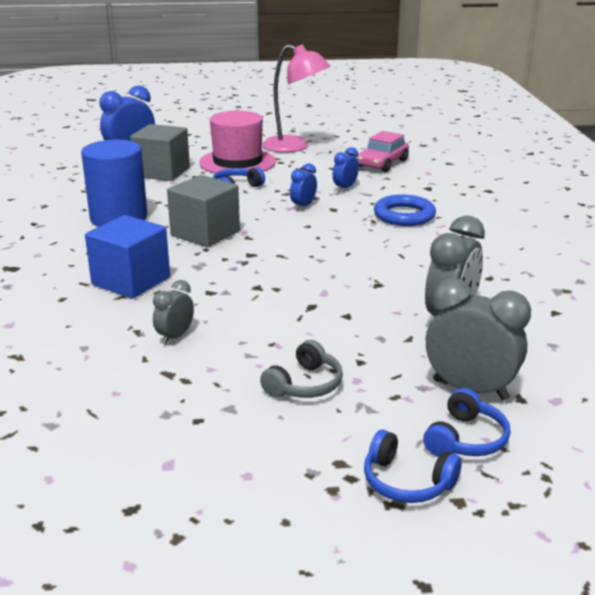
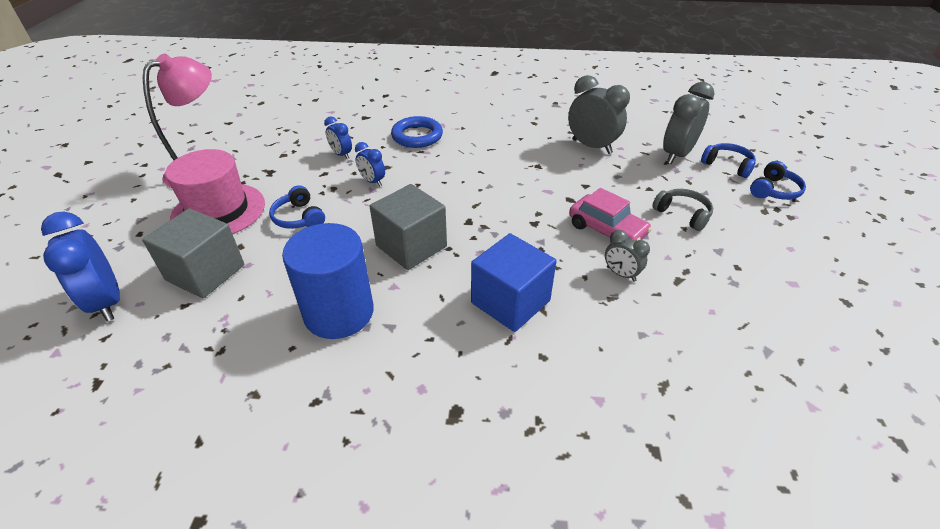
camera: 80 degrees left, 15 degrees up
(382, 163) = (293, 128): pink car -> pink car (607, 230)

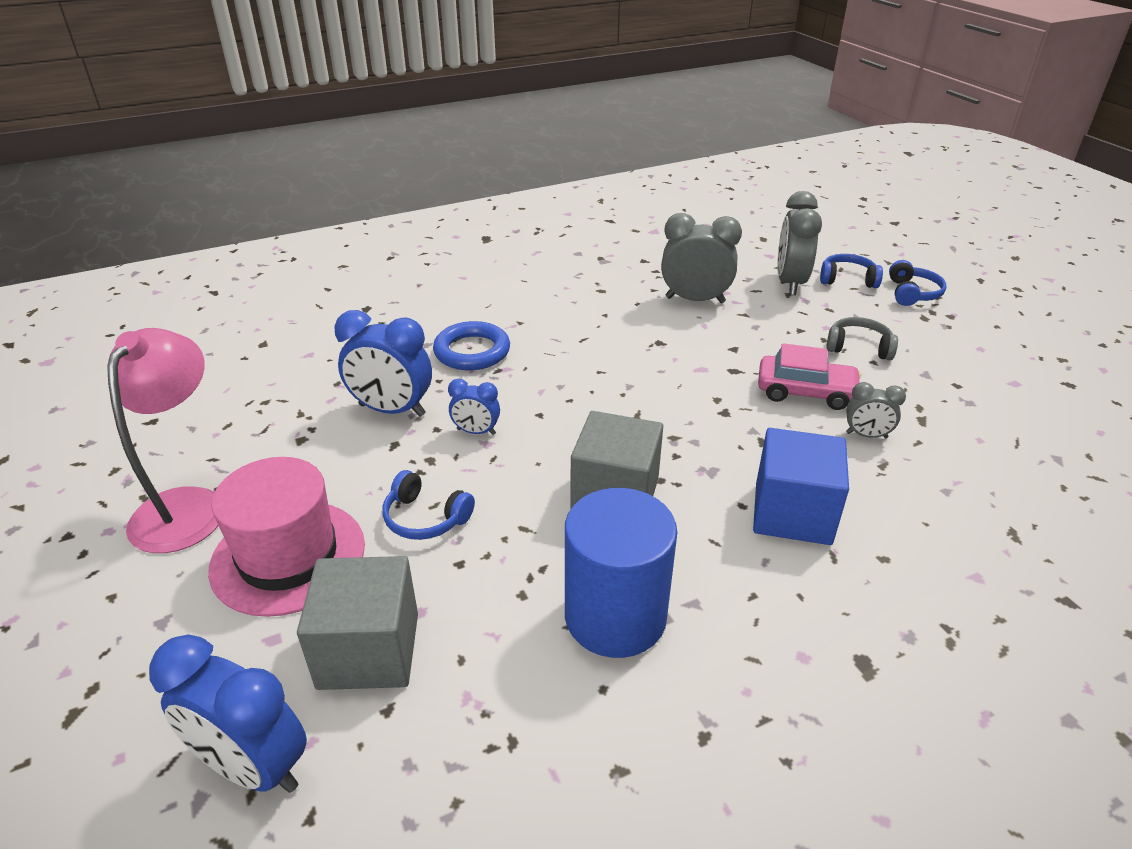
camera: 30 degrees left, 5 degrees down
(341, 154) = (392, 410): blue clock -> blue clock, size x1.84

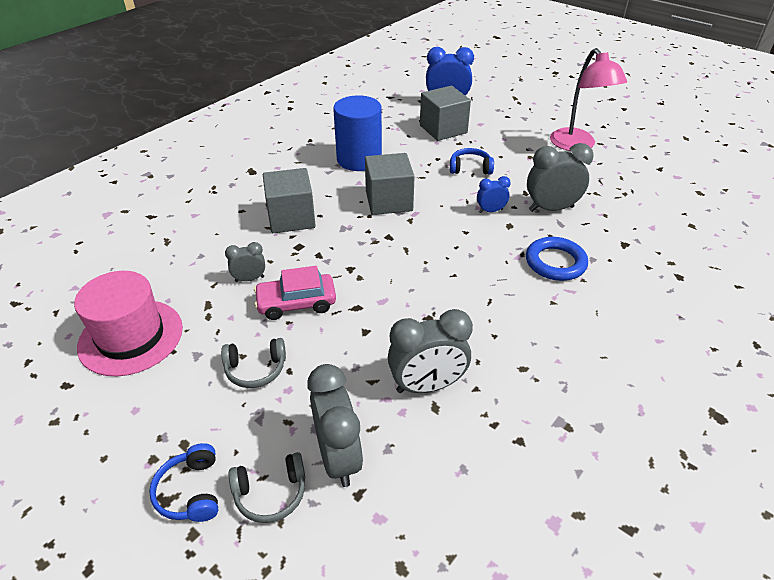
camera: 155 degrees right, 5 degrees up
(288, 556) = (509, 142): pink hat -> pink hat (131, 337)
(392, 410) = (551, 208): blue clock -> grey clock
(792, 513) = (291, 218): blue cube -> grey cube
(847, 279) = (271, 493): blue headphones -> grey headphones

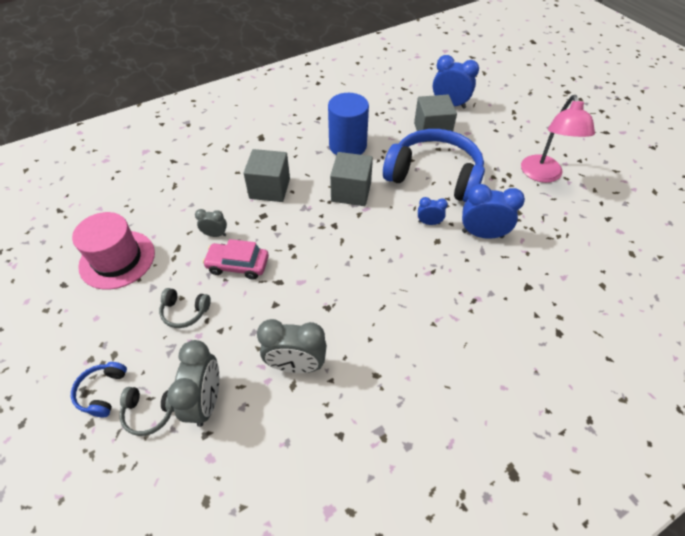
camera: 20 degrees right, 10 degrees up
(470, 168) = (434, 176): blue headphones -> blue headphones, size x2.48
(551, 208) = (482, 234): grey clock -> blue clock
(555, 262) = (456, 287): blue ring -> none

